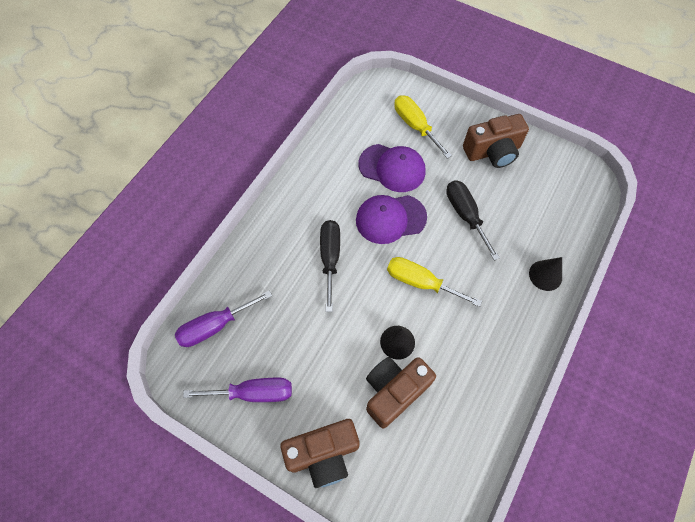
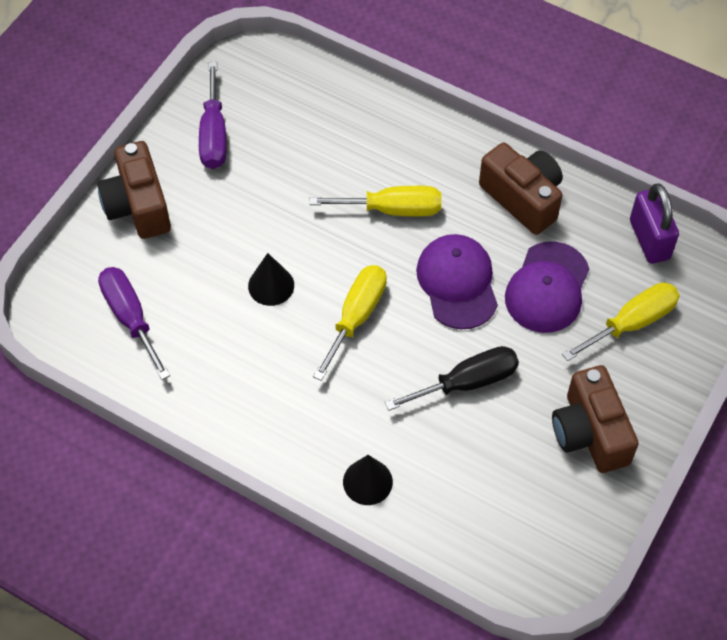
camera: 90 degrees right, 5 degrees down
(215, 326) = (298, 91): purple screwdriver -> purple screwdriver (130, 318)
(330, 258) = (392, 209): black screwdriver -> yellow screwdriver
(355, 113) = (649, 239): none -> purple padlock
(394, 391) = (206, 280): brown camera -> brown camera (523, 198)

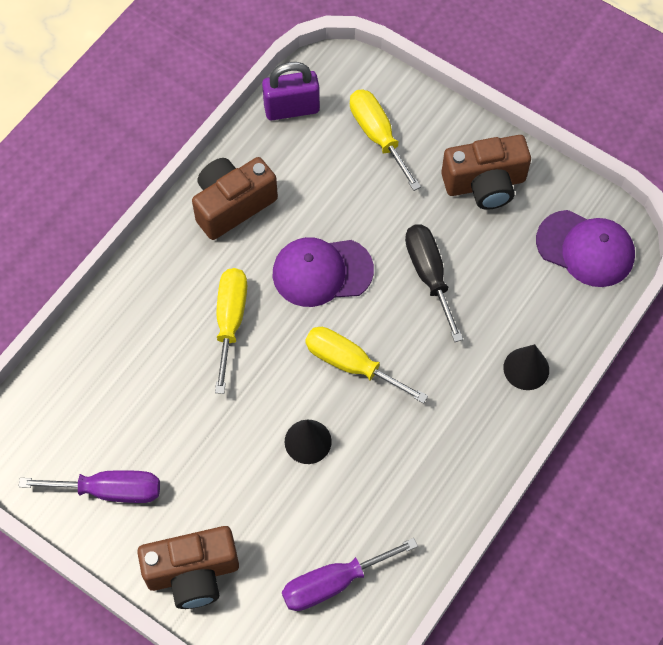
camera: 85 degrees left, 5 degrees up
(547, 288) = (335, 197): purple cap -> purple cap (585, 249)

